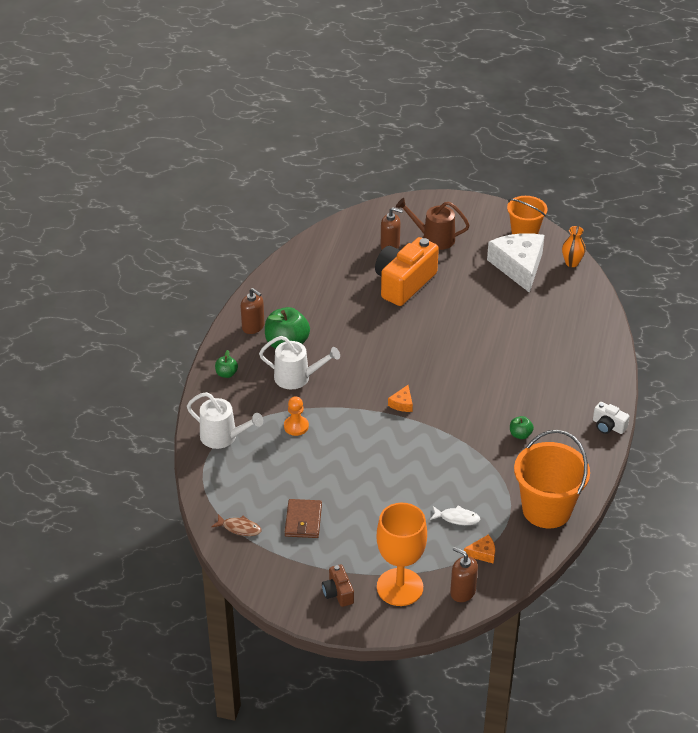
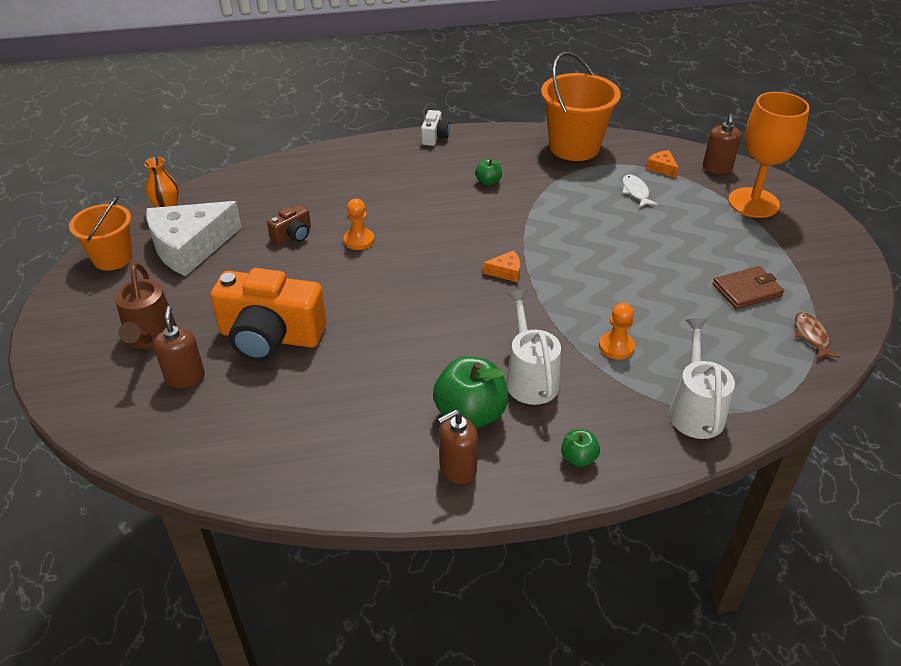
camera: 115 degrees left, 0 degrees up
(253, 327) = (457, 469): brown soap dispenser -> brown soap dispenser turned 135 degrees counterclockwise
(338, 593) = (804, 237): brown camera -> brown camera (293, 235)
(481, 343) = (359, 240): none -> orange pawn

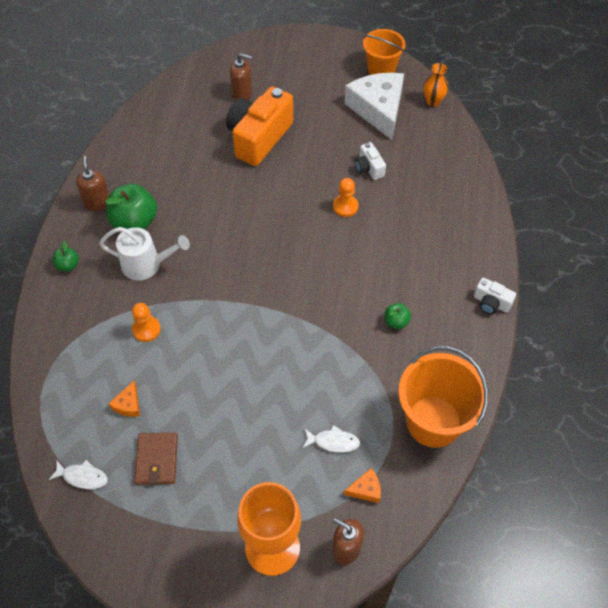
camera: 110 degrees right, 15 degrees up
(150, 337) = (287, 81): brown watering can -> none
(293, 235) = (369, 168): brown camera -> white camera
(506, 272) = (263, 290): orange cheese -> orange cheese (128, 404)
(695, 410) = (64, 350): white watering can -> none
(811, 336) = (82, 477): brown fish -> white fish

